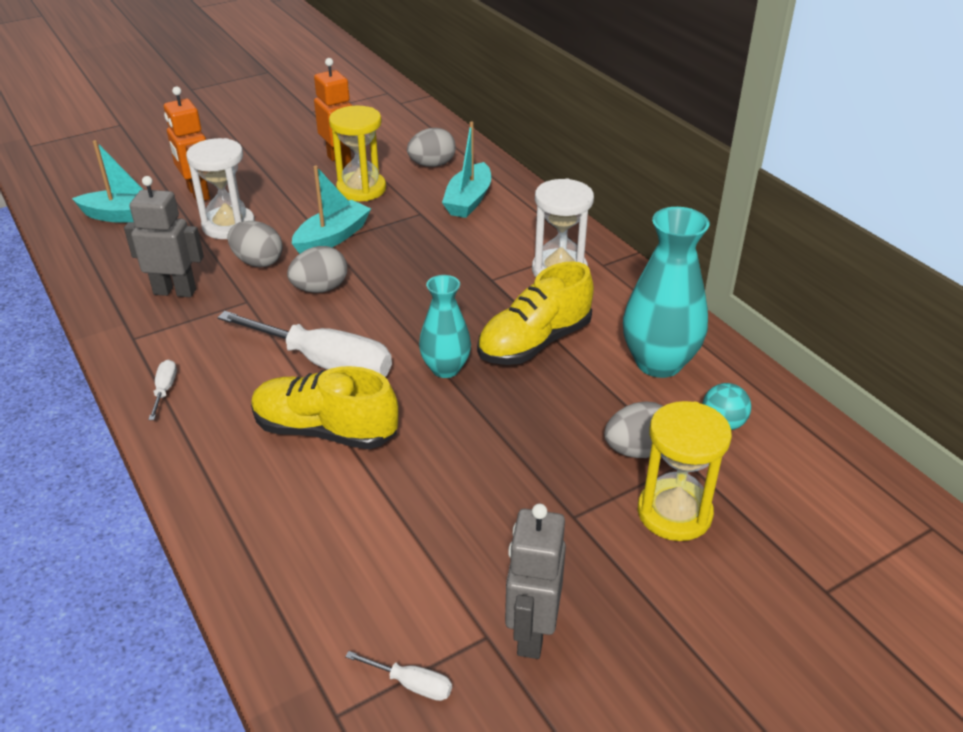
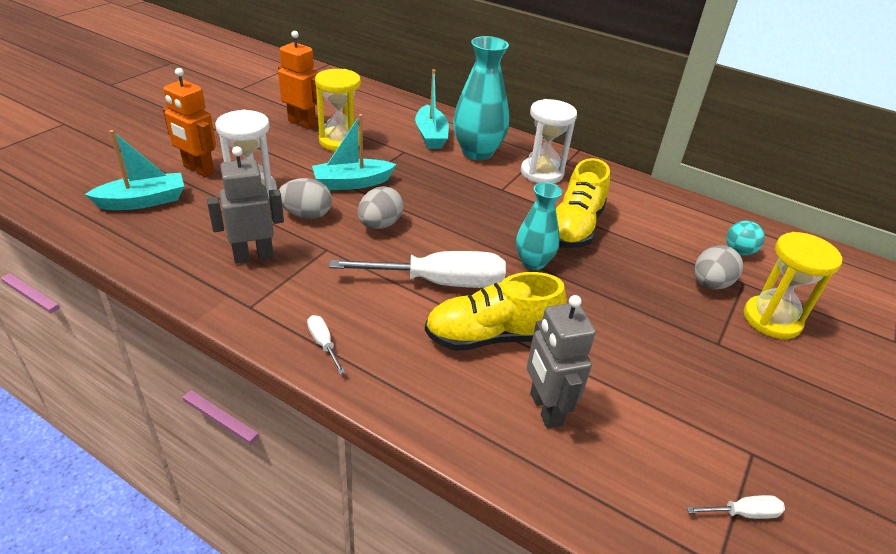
camera: 30 degrees left, 0 degrees up
(332, 238) = (352, 183): turquoise boat -> turquoise boat turned 120 degrees counterclockwise
(432, 165) = (379, 114): grey egg -> none
(531, 633) = (776, 438): grey robot -> grey robot (545, 409)
(658, 363) = (664, 221): turquoise vase -> turquoise vase (477, 152)

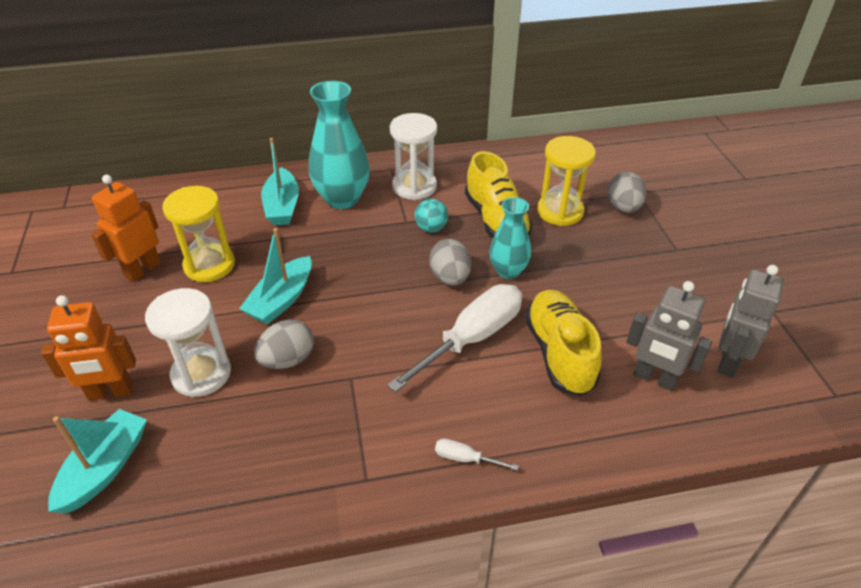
camera: 40 degrees left, 5 degrees up
(253, 256) = (300, 434): grey robot -> grey robot (727, 361)
(302, 123) = (143, 269): orange robot -> orange robot turned 45 degrees counterclockwise
(380, 225) = (360, 322): grey egg -> grey egg (450, 277)
(431, 135) = (282, 206): turquoise boat -> turquoise boat turned 45 degrees clockwise
(491, 336) = (559, 353): yellow shoe -> yellow shoe turned 135 degrees clockwise
(739, 251) = (608, 169): turquoise ball -> turquoise ball (431, 228)
(742, 513) = (810, 354): white screwdriver -> none
(771, 320) = (680, 210): yellow hourglass -> yellow hourglass (560, 211)

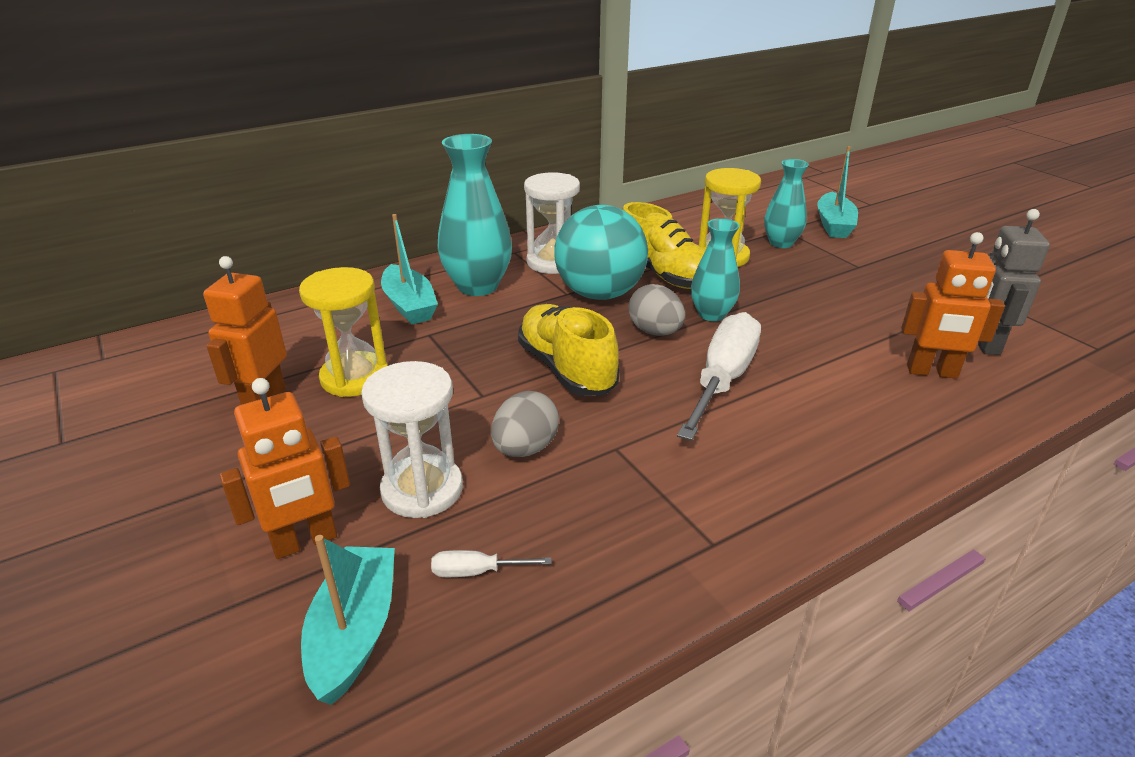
camera: 20 degrees left, 10 degrees down
(281, 300) = (473, 392): turquoise boat -> turquoise boat (834, 225)
(431, 228) = (599, 294): turquoise ball -> turquoise ball, size x2.31
(465, 459) = (808, 491): white screwdriver -> white screwdriver (477, 572)
(559, 353) = (823, 372): yellow shoe -> yellow shoe (566, 369)
(623, 207) = (781, 243): grey egg -> turquoise vase
(654, 378) = (932, 372): grey robot -> orange robot

